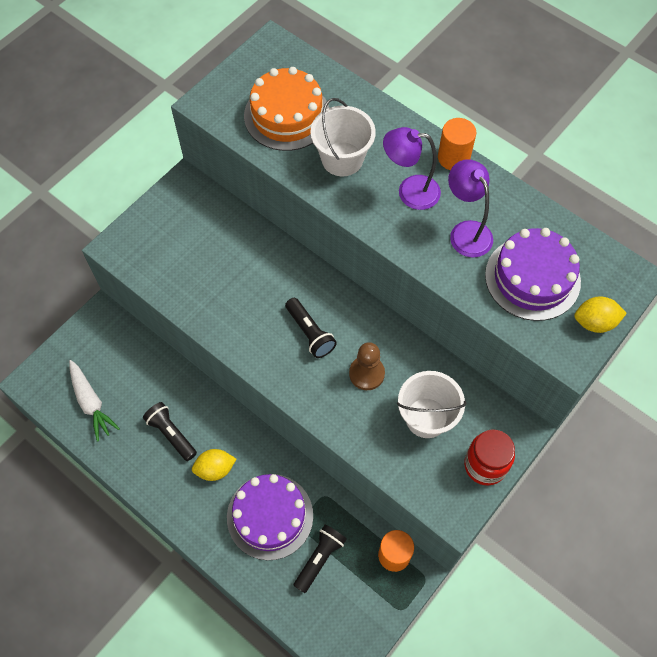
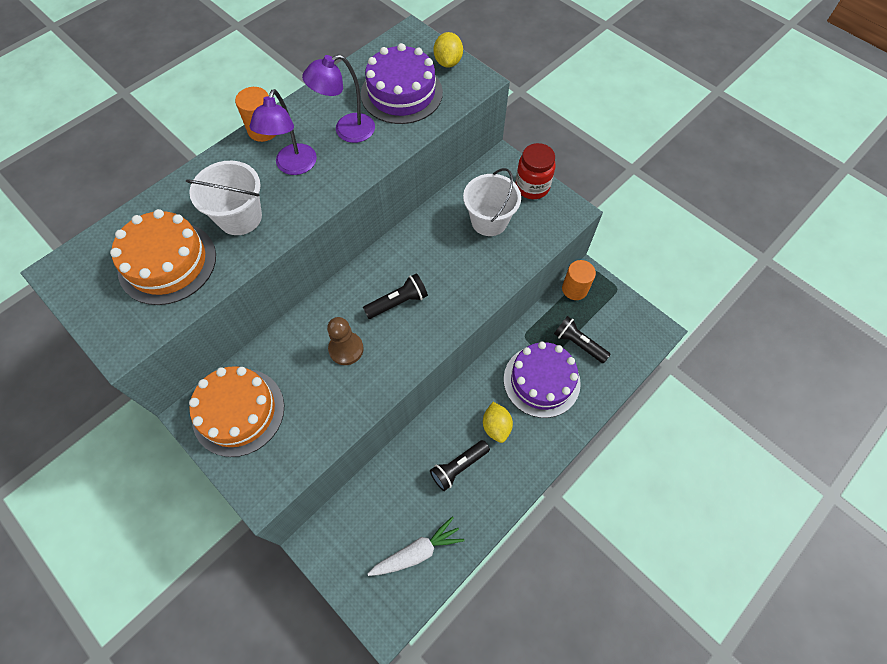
camera: 85 degrees left, 0 degrees up
(188, 216) = (238, 412): none -> orange cake
(366, 373) = (444, 260): brown pawn -> brown pawn (346, 349)

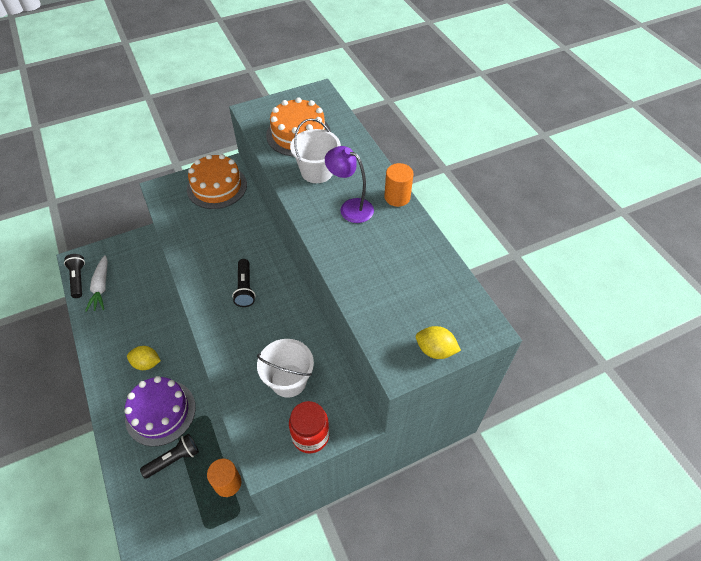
camera: 110 degrees right, 10 degrees down
(346, 131) = (374, 248): purple lamp -> none
(346, 349) = (226, 248): brown pawn -> none
(401, 93) = (405, 298): purple cake -> none
(458, 467) = (135, 328): black flashlight -> black flashlight (78, 279)

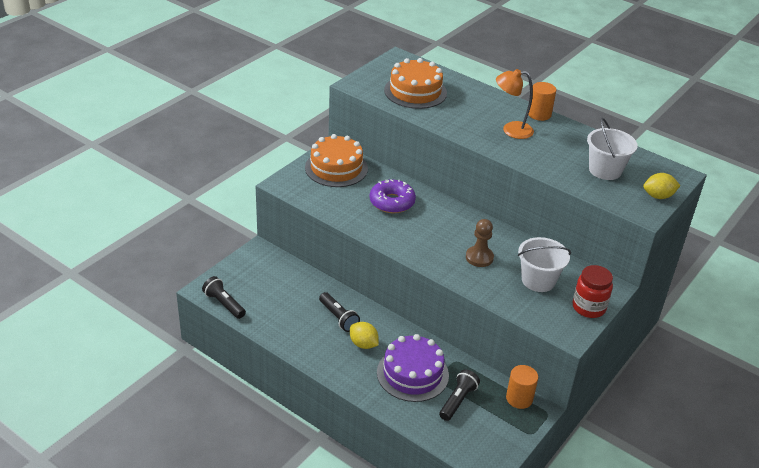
camera: 30 degrees left, 15 degrees down
(101, 287) = (256, 303): white carrot -> none
(147, 363) = (363, 344): yellow lemon -> yellow lemon turned 60 degrees clockwise
(232, 239) = (392, 202): none -> purple donut
(245, 288) = (440, 232): black flashlight -> black flashlight (338, 318)
(256, 331) = (479, 257): none -> brown pawn
(317, 172) = (459, 113): white bucket -> white bucket (605, 170)
(350, 207) = (511, 130): purple lamp -> orange lamp

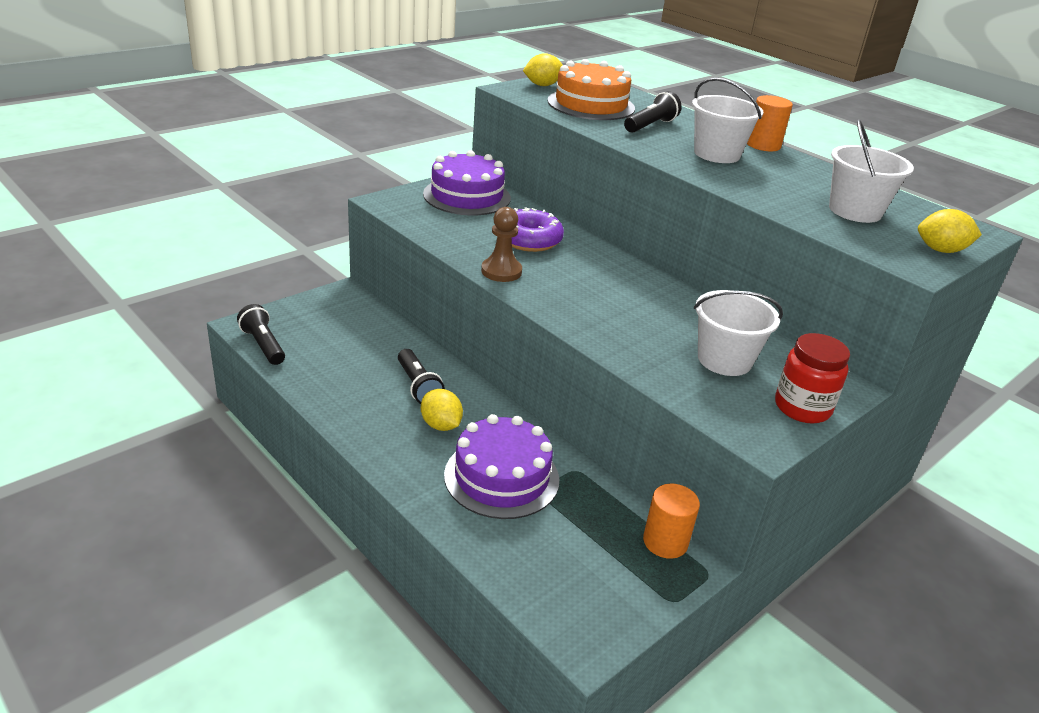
camera: 10 degrees right, 5 degrees down
(336, 168) = (467, 196): orange cake -> purple cake
(375, 75) = (542, 85): none -> yellow lemon
(457, 401) = (561, 528): black flashlight -> black flashlight (650, 125)
(479, 257) = (637, 318): brown pawn -> brown pawn (501, 271)
(511, 130) = (717, 154): orange lamp -> white bucket

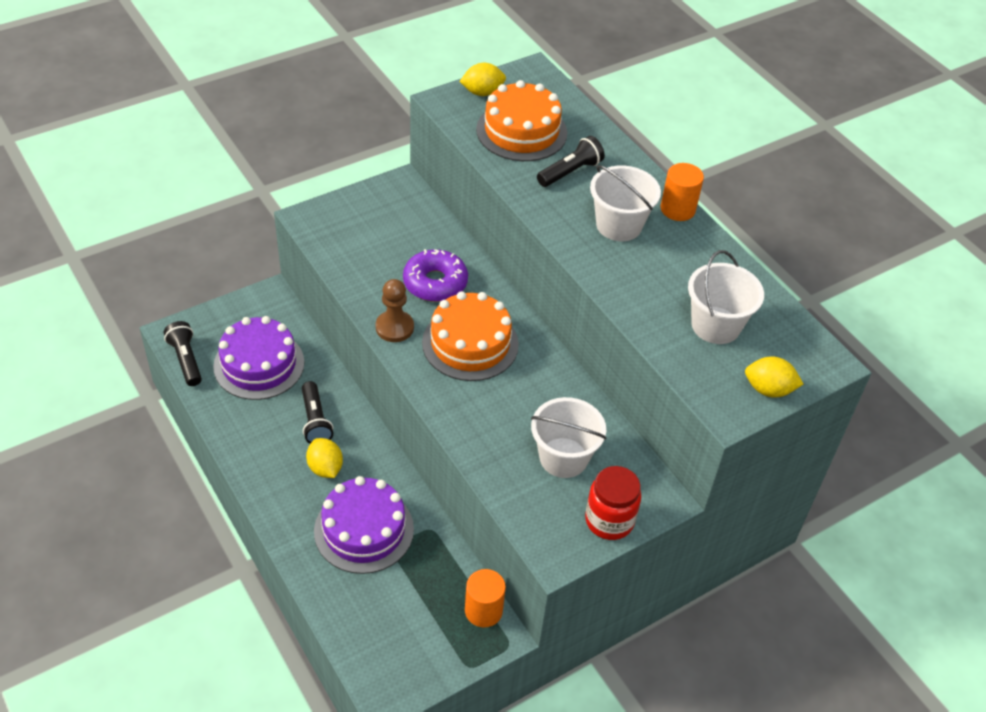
camera: 10 degrees right, 15 degrees up
(467, 196) = (392, 212): purple cake -> purple cake (259, 364)
(584, 280) = (470, 343): none -> orange cake

